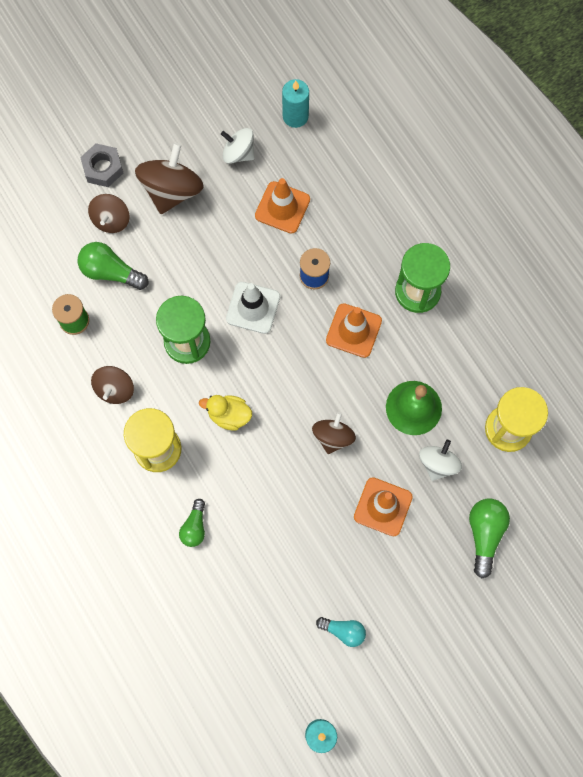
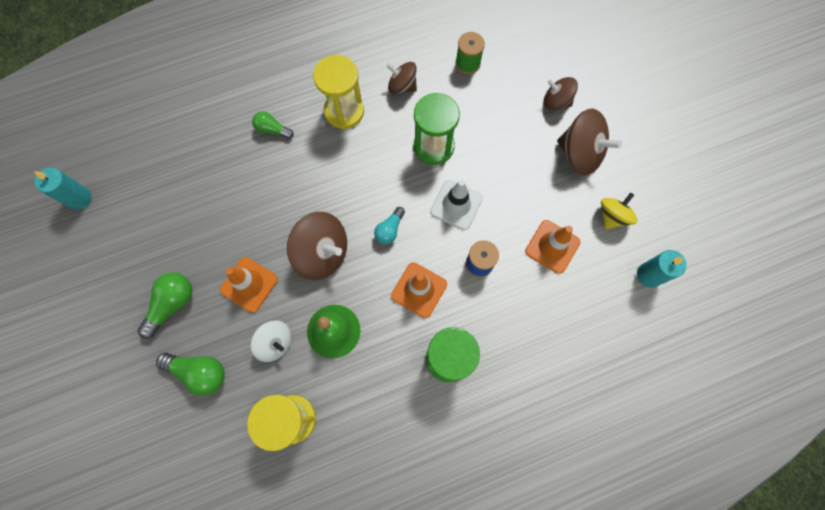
camera: 100 degrees right, 0 degrees up
(103, 168) = (607, 101): grey nut -> none
(111, 272) = (507, 95): green light bulb -> green light bulb (172, 304)
(229, 415) = (361, 170): yellow duck -> none
(238, 153) = (612, 216): white spinning top -> yellow spinning top
(333, 437) = (322, 253): brown spinning top -> brown spinning top, size x1.64
(343, 631) = (154, 231): turquoise light bulb -> turquoise light bulb (389, 230)

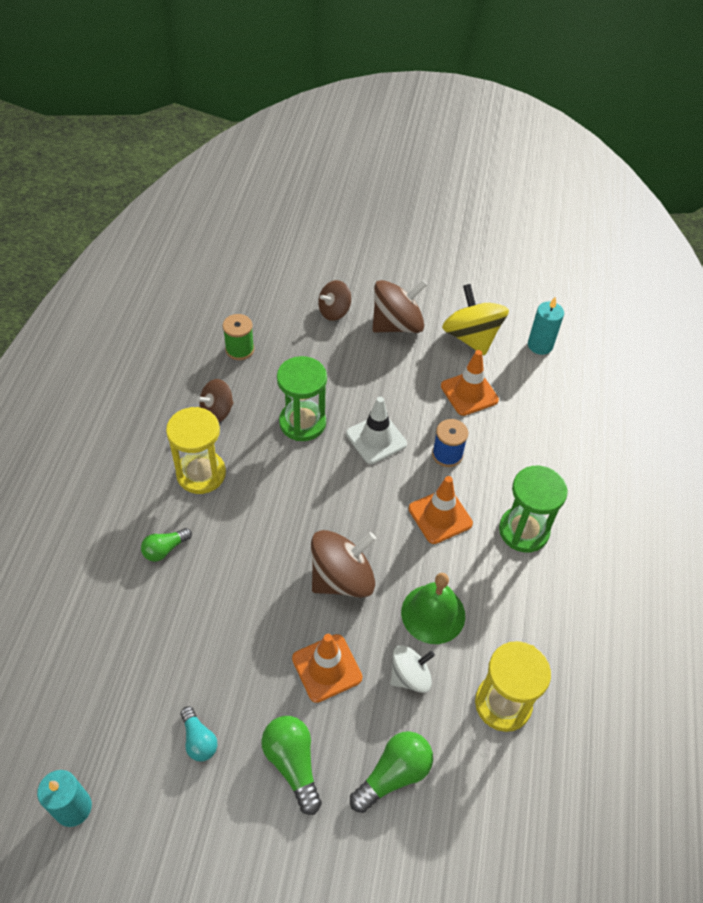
camera: 60 degrees left, 20 degrees down
(389, 230) = (361, 506): turquoise light bulb -> turquoise light bulb (199, 740)
(612, 216) = (471, 337): yellow spinning top -> yellow spinning top, size x1.64

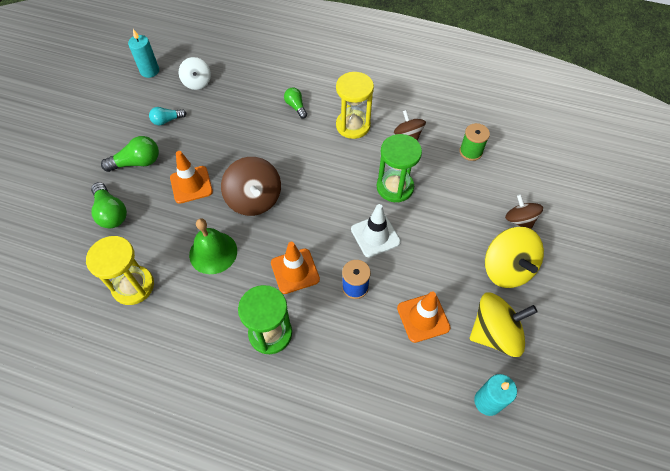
camera: 100 degrees right, 5 degrees up
(397, 325) = (507, 269): brown spinning top -> yellow spinning top
(410, 676) = (171, 231): white spinning top -> white spinning top (197, 82)

